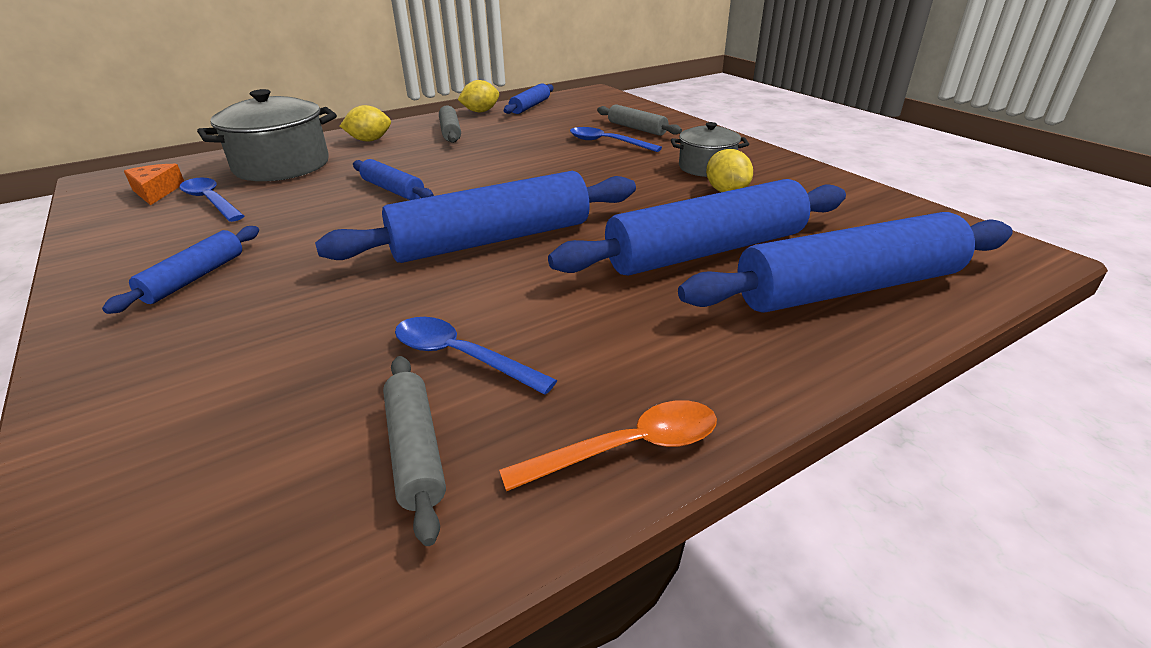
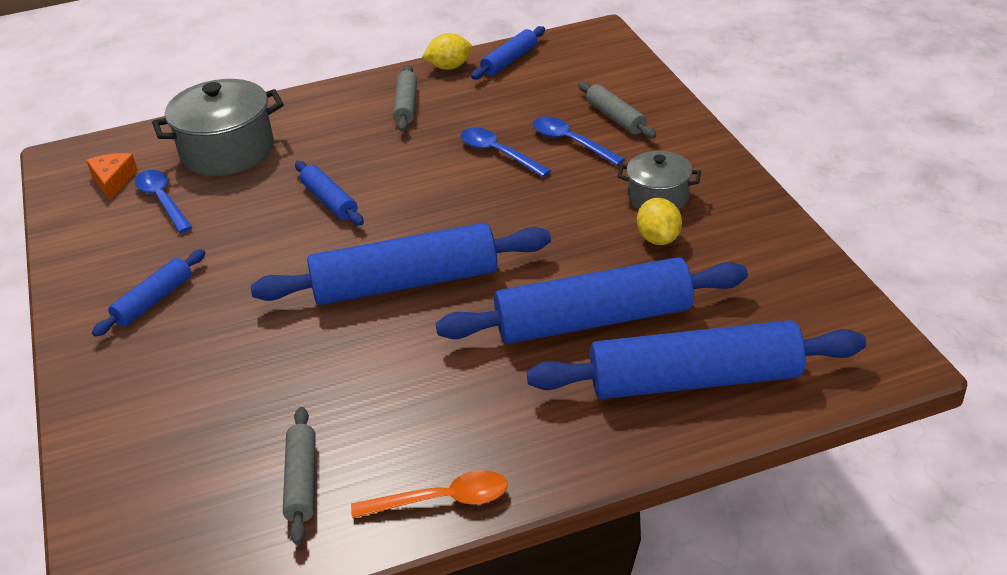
camera: 15 degrees right, 5 degrees up
(369, 140) = (318, 114): yellow lemon -> none
(460, 356) = (349, 408): blue spoon -> blue spoon (498, 153)

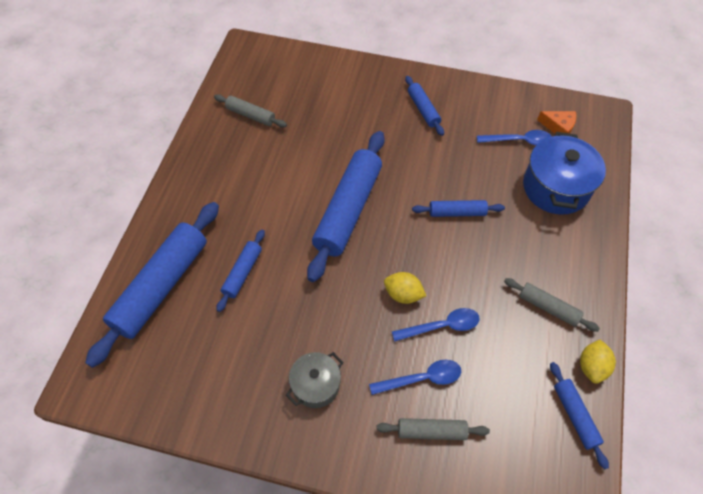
camera: 120 degrees right, 20 degrees up
(227, 151) = (555, 188): grey pot -> blue pot
(442, 500) = (195, 153): orange spoon -> none
(593, 320) = (242, 273): blue rolling pin -> blue rolling pin, size x0.49
(658, 238) = (277, 353): yellow lemon -> yellow lemon (403, 294)

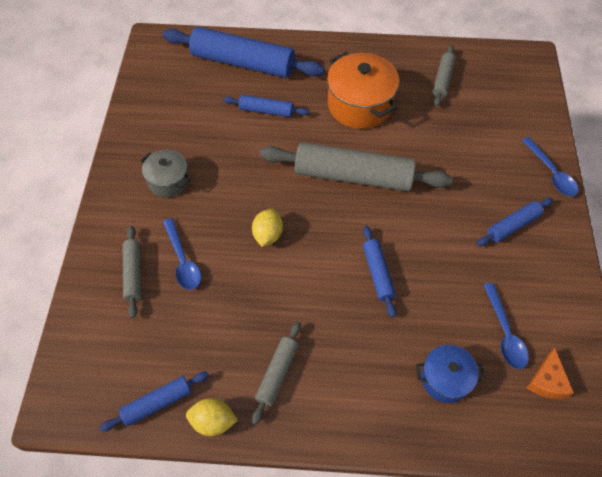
camera: 80 degrees right, 0 degrees up
(261, 187) = (359, 105): none -> orange pot
(348, 210) = (353, 176): blue rolling pin -> grey rolling pin
(442, 326) = (239, 272): blue spoon -> blue spoon (551, 173)
(555, 188) = (445, 379): blue pot -> blue pot, size x0.59

